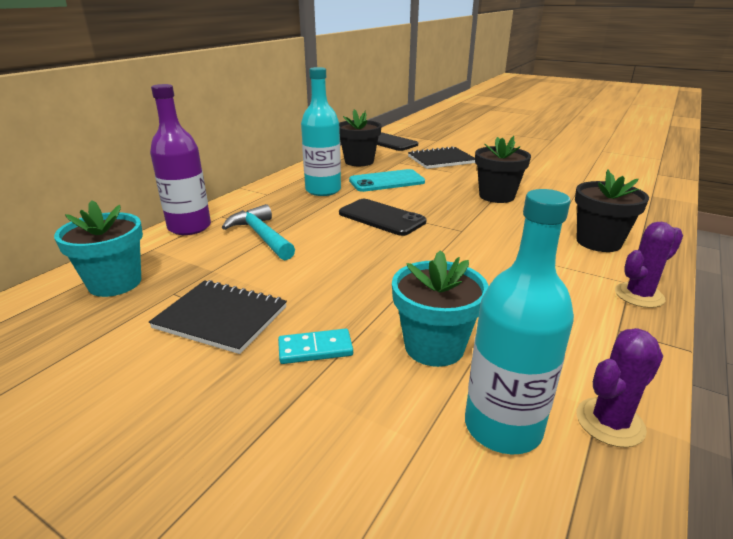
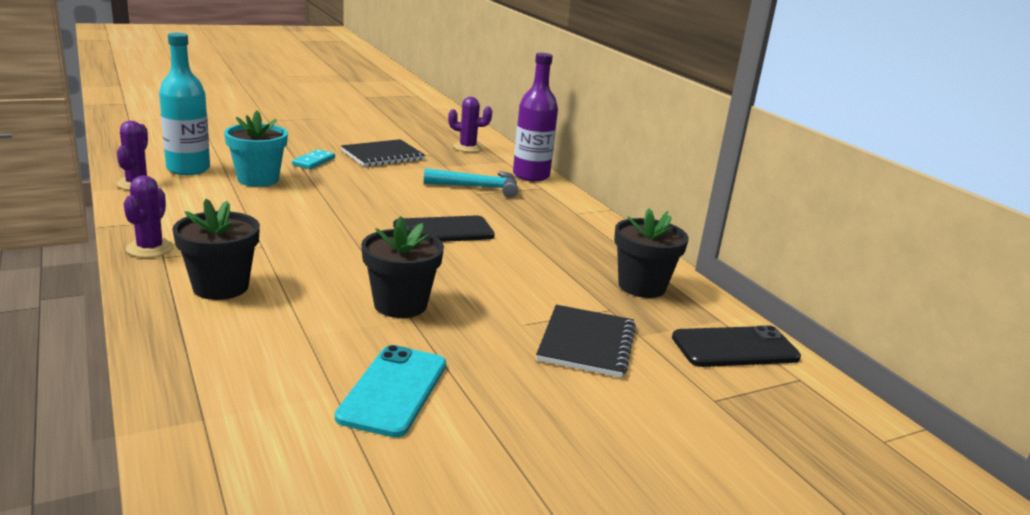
camera: 120 degrees right, 5 degrees down
(115, 283) = (467, 147): turquoise flower pot -> purple cactus
(323, 190) = (554, 234): turquoise bottle -> none
(386, 181) = (540, 271): turquoise phone -> turquoise phone (393, 390)

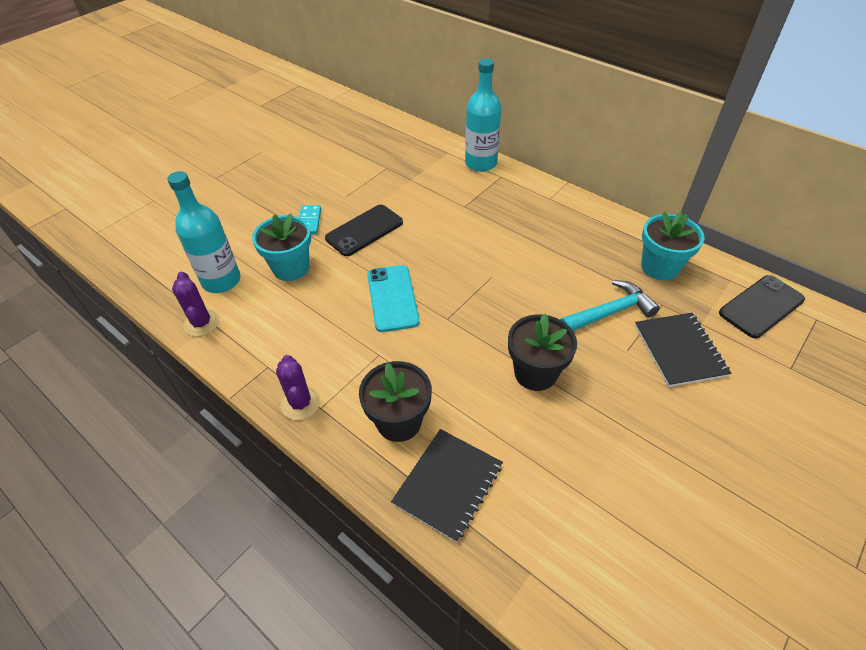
camera: 20 degrees left, 25 degrees up
(383, 155) = (353, 187): black notebook -> black notebook (448, 484)
(393, 390) = (614, 470): turquoise phone -> turquoise phone (392, 298)
(443, 231) = (484, 267): black phone -> black phone (364, 230)
(467, 147) = (404, 146): purple cactus -> none
(478, 187) = (459, 198): turquoise hammer -> turquoise hammer (610, 312)
(531, 175) = (480, 163): purple bottle -> turquoise bottle
(641, 286) = (659, 267): black flower pot -> turquoise flower pot

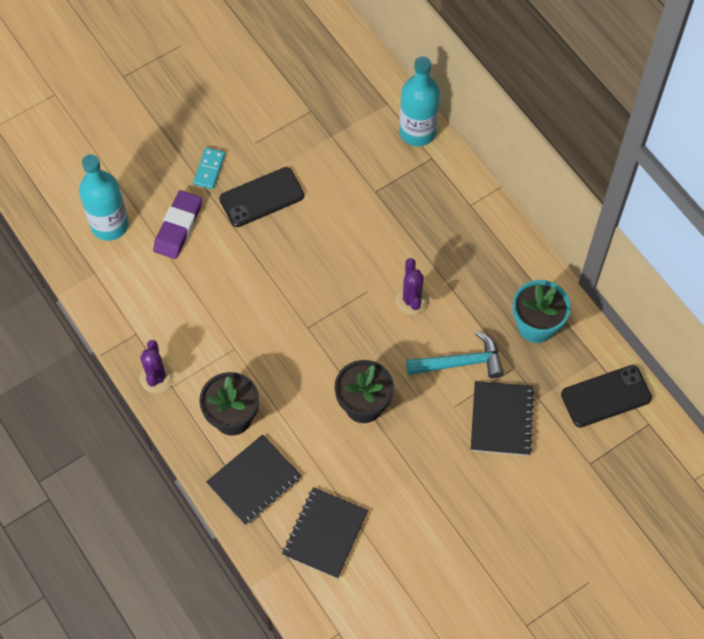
camera: 15 degrees right, 15 degrees up
(201, 323) = (85, 270): purple cactus -> purple cactus (411, 300)
(291, 268) = (178, 227): turquoise flower pot -> purple eraser
(392, 298) = (264, 290): turquoise phone -> none
(558, 524) = (325, 533): none -> black notebook

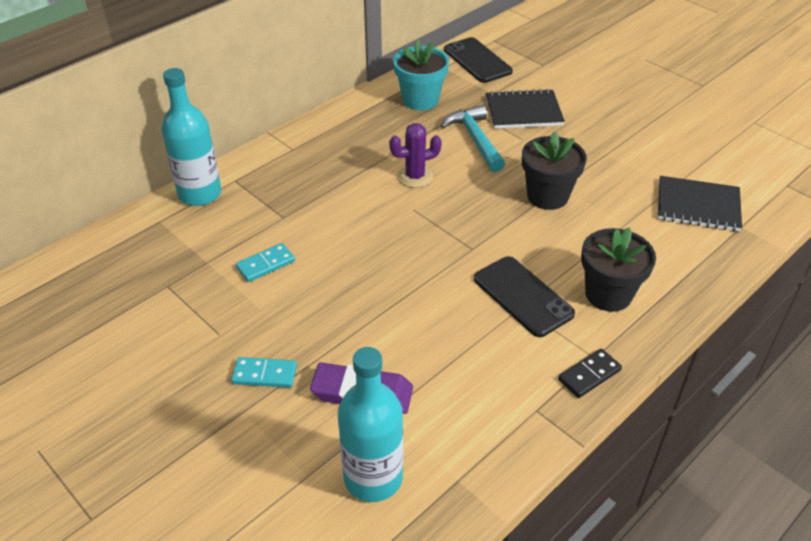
camera: 100 degrees left, 20 degrees down
(156, 377) = (589, 375): purple cactus -> black domino
(254, 480) = (672, 265): black notebook -> none
(262, 197) = (303, 313): black phone -> black phone (523, 296)
(320, 175) = (265, 264): none -> turquoise domino

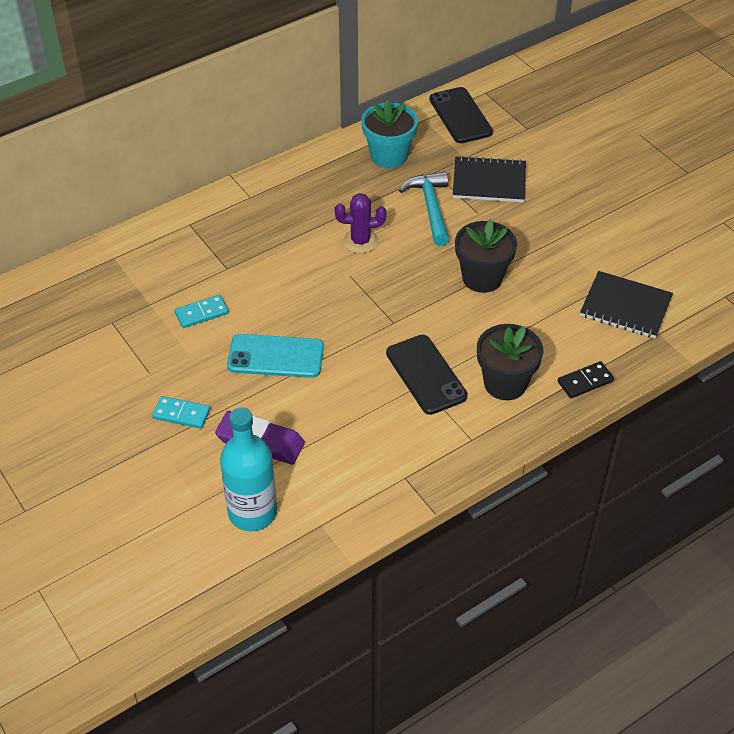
camera: 10 degrees right, 5 degrees up
(200, 194) = (155, 234): turquoise bottle -> none
(356, 298) = (275, 356): none -> turquoise phone
(589, 375) = (461, 454): black domino -> black domino (585, 381)

